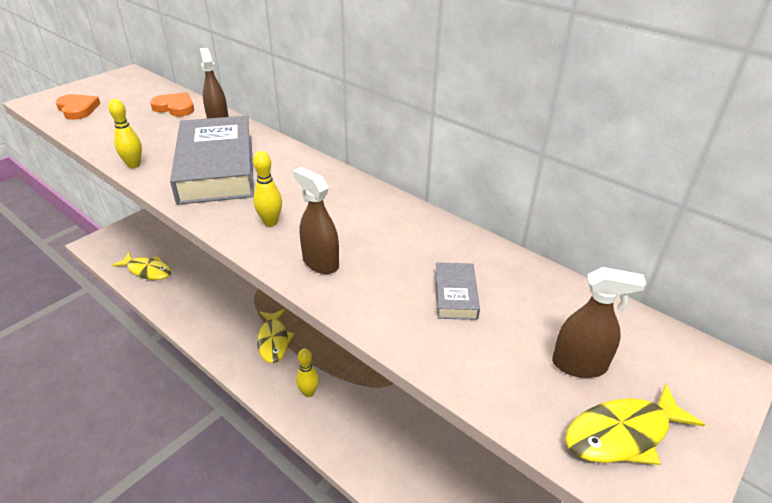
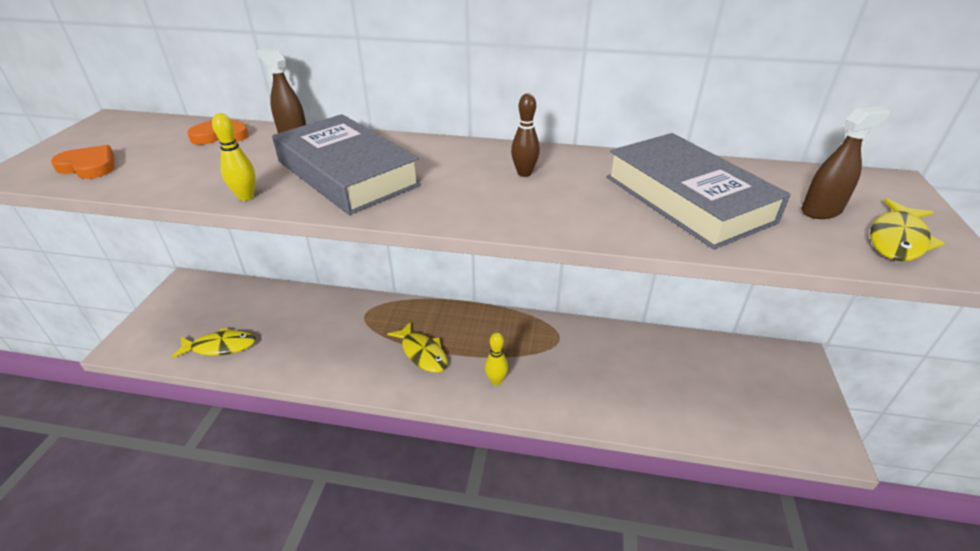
camera: 30 degrees left, 0 degrees up
(270, 222) = (466, 199): yellow bowling pin -> none
(320, 263) = (555, 214): brown spray bottle -> none
(344, 215) = (524, 173): none -> brown bowling pin
(455, 295) = (687, 199): grey book -> grey book, size x2.38

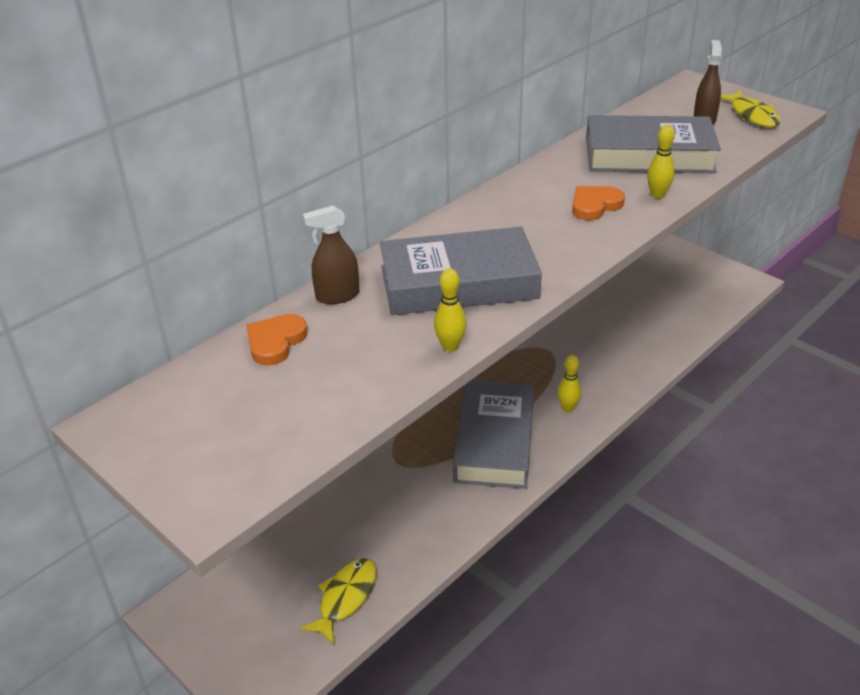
camera: 55 degrees left, 0 degrees up
(89, 166) = (257, 446): orange heart -> orange heart (595, 205)
(422, 353) = (494, 441): yellow fish -> grey book
(524, 173) = (548, 201): brown bowling pin -> none
(611, 225) = (657, 195): none -> yellow bowling pin

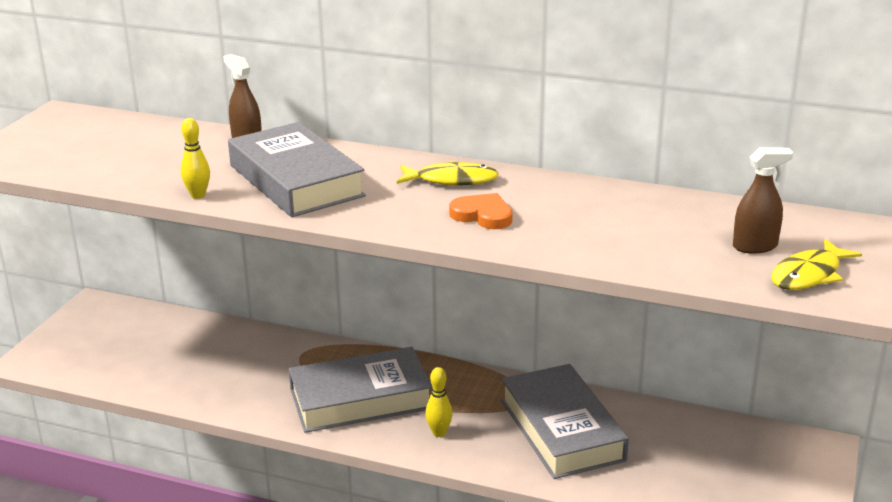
camera: 65 degrees right, 10 degrees down
(275, 342) = (173, 136): orange heart -> none
(345, 598) = (133, 371): yellow fish -> yellow fish (452, 180)
(649, 155) = (626, 226): grey book -> grey book (562, 430)
(657, 195) = (535, 243): yellow bowling pin -> none

